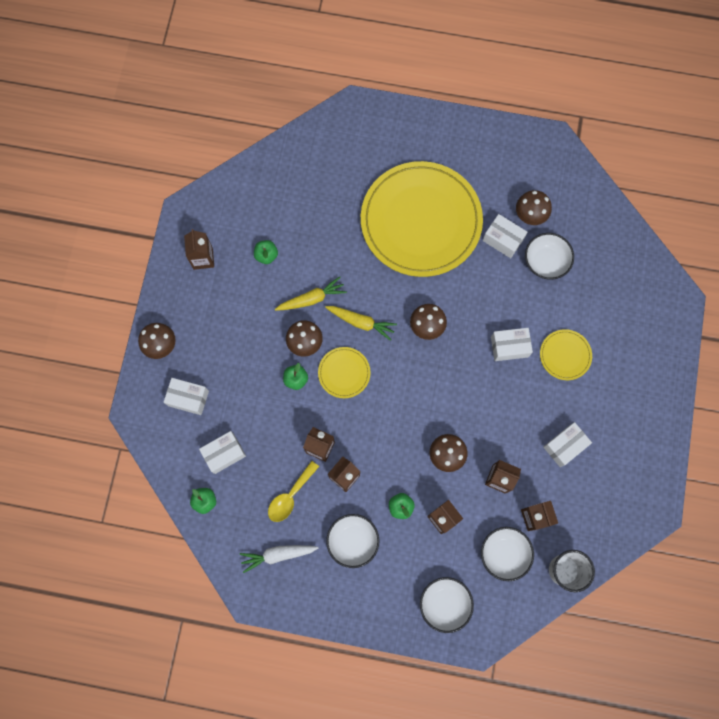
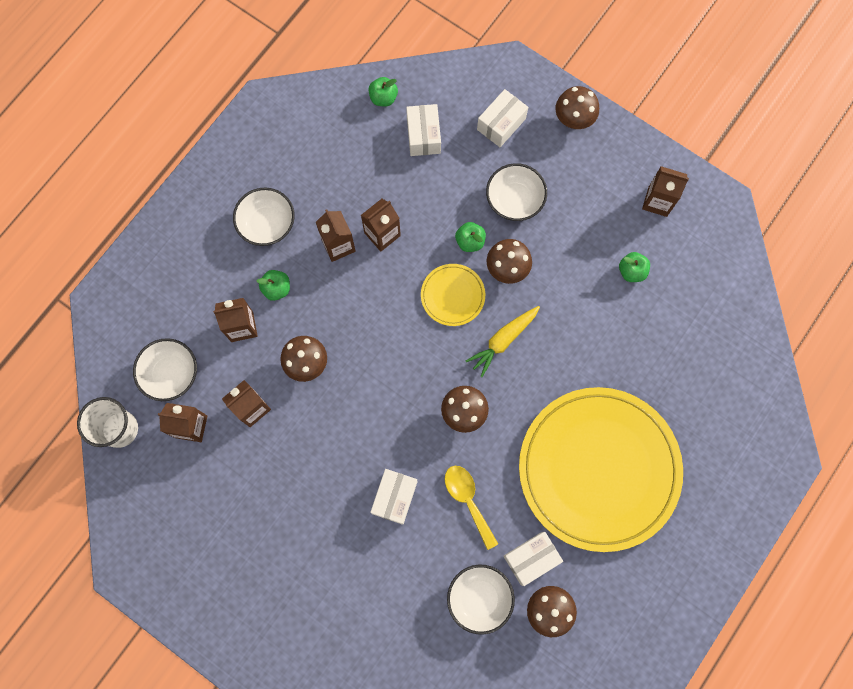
camera: 115 degrees right, 0 degrees up
(278, 555) = (292, 145): white carrot -> none
(290, 496) = (346, 182): yellow spoon -> yellow spoon (468, 500)
(311, 299) = (556, 298): yellow carrot -> none
(444, 604) = (155, 287): white bowl -> white bowl (514, 200)
(564, 446) = (249, 502): white box -> none
(565, 355) = (353, 559): yellow plate -> none

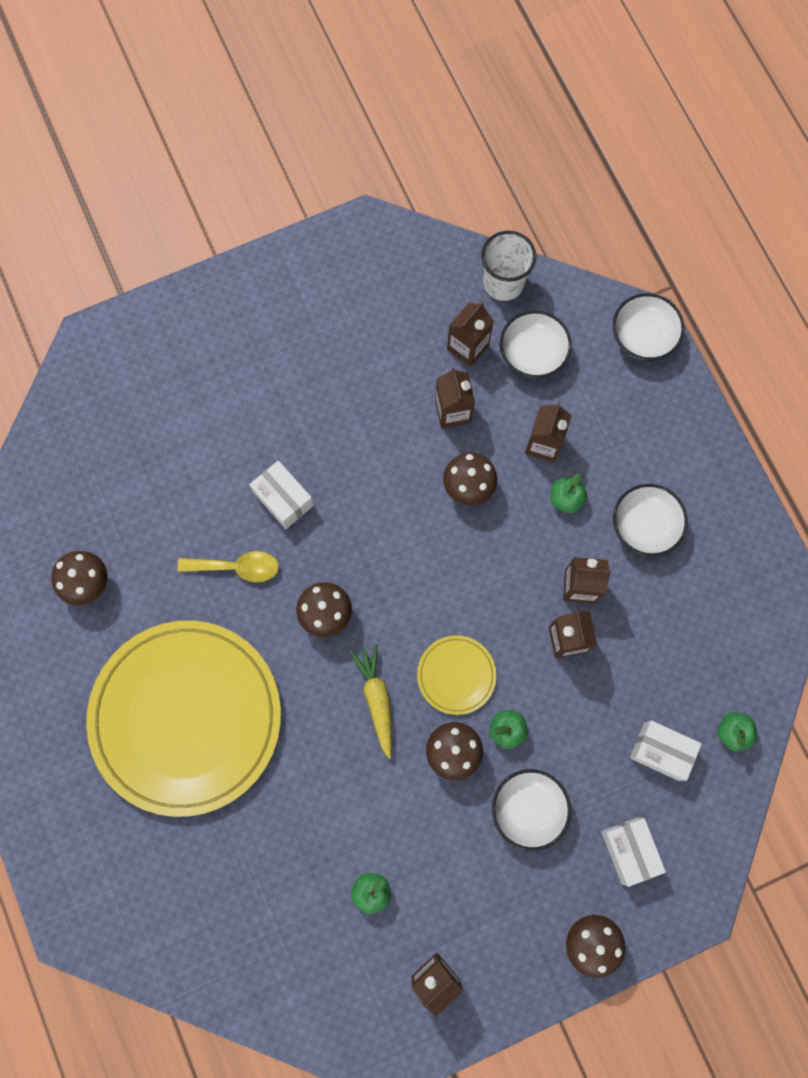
camera: 120 degrees right, 0 degrees up
(479, 598) = (140, 525): white bowl -> white bowl (643, 337)
(531, 558) = (144, 596): white box -> none

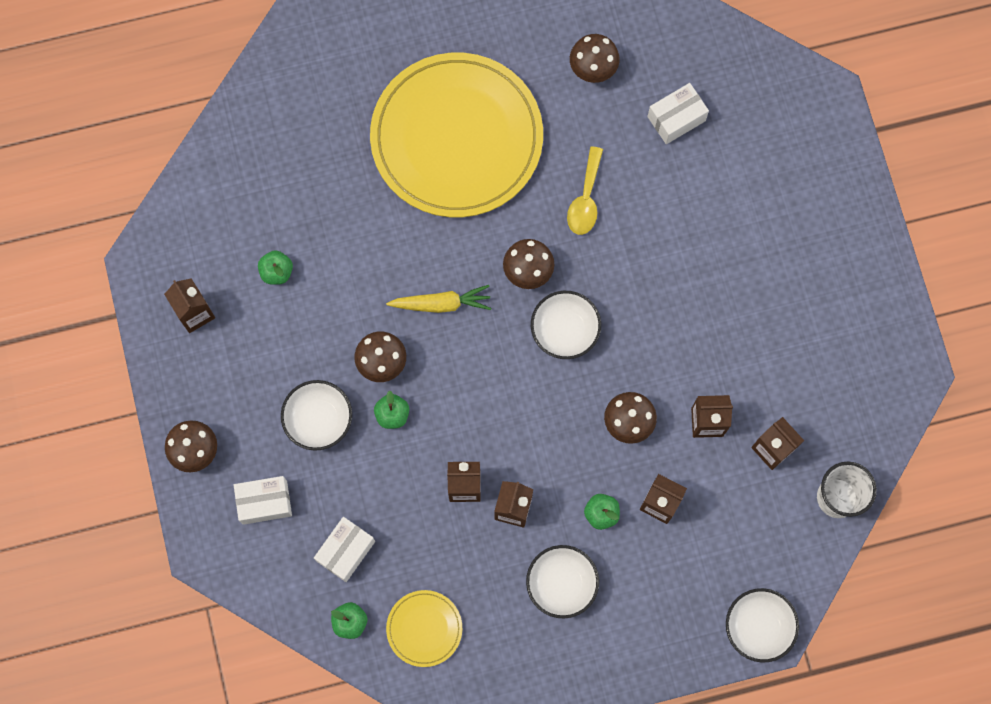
camera: 100 degrees right, 0 degrees up
(283, 499) = (644, 250): white box -> white box (676, 119)
(456, 675) = (450, 378): yellow plate -> yellow plate (424, 628)
(532, 354) = (756, 511): white bowl -> white bowl (564, 330)

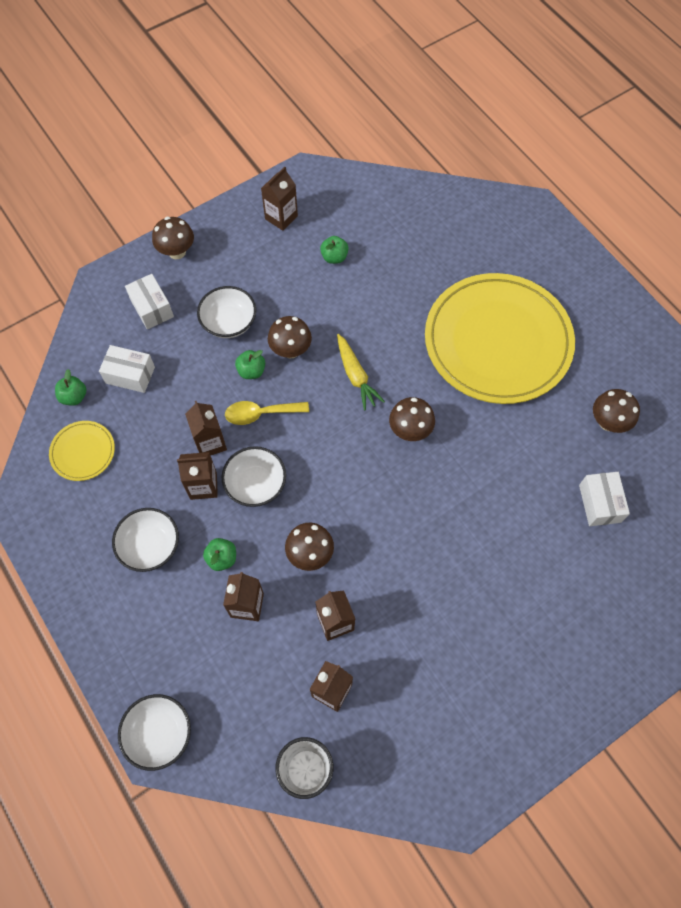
camera: 70 degrees right, 10 degrees down
(564, 330) = (371, 475): white bowl -> white bowl (256, 484)
(585, 199) = (492, 454): yellow spoon -> yellow spoon (260, 414)
(676, 119) = (599, 503): white box -> white box turned 45 degrees clockwise

